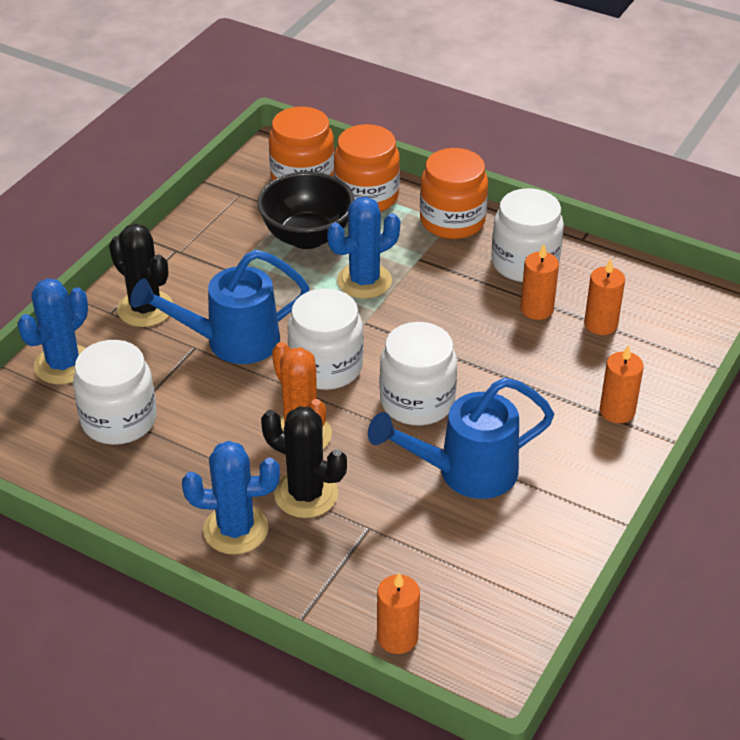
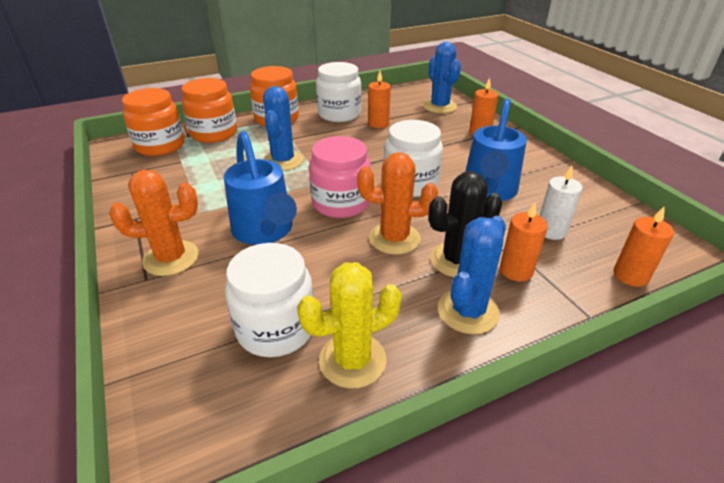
camera: 55 degrees left, 5 degrees down
(63, 364) = (164, 336): blue cactus -> blue cactus (439, 106)
(121, 482) = (352, 360): none -> yellow cactus
(145, 309) = (171, 258): black cactus -> orange cactus
(231, 342) = (265, 231): blue watering can -> blue watering can turned 45 degrees counterclockwise
(307, 237) = (213, 164): black bowl -> none
(326, 367) = (341, 203): white jar -> pink jar
(427, 551) = (551, 231): none -> white candle
(601, 324) = (411, 113): orange candle -> orange candle (516, 270)

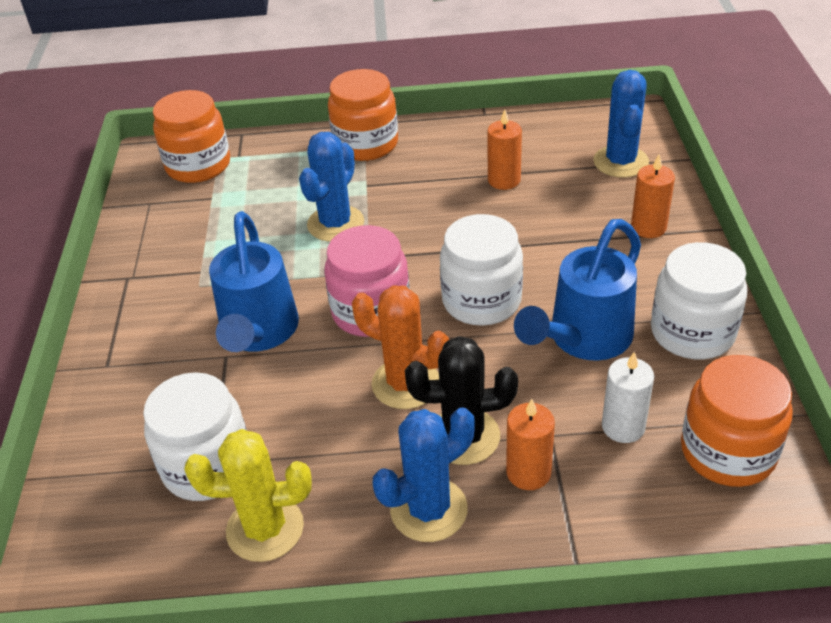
camera: 25 degrees right, 5 degrees up
(171, 258) = (142, 344): orange cactus -> none
(214, 133) = (272, 156): orange jar -> orange jar (728, 451)
(339, 114) = (458, 150): white jar -> white jar (692, 332)
(630, 275) = (680, 524): orange candle -> none

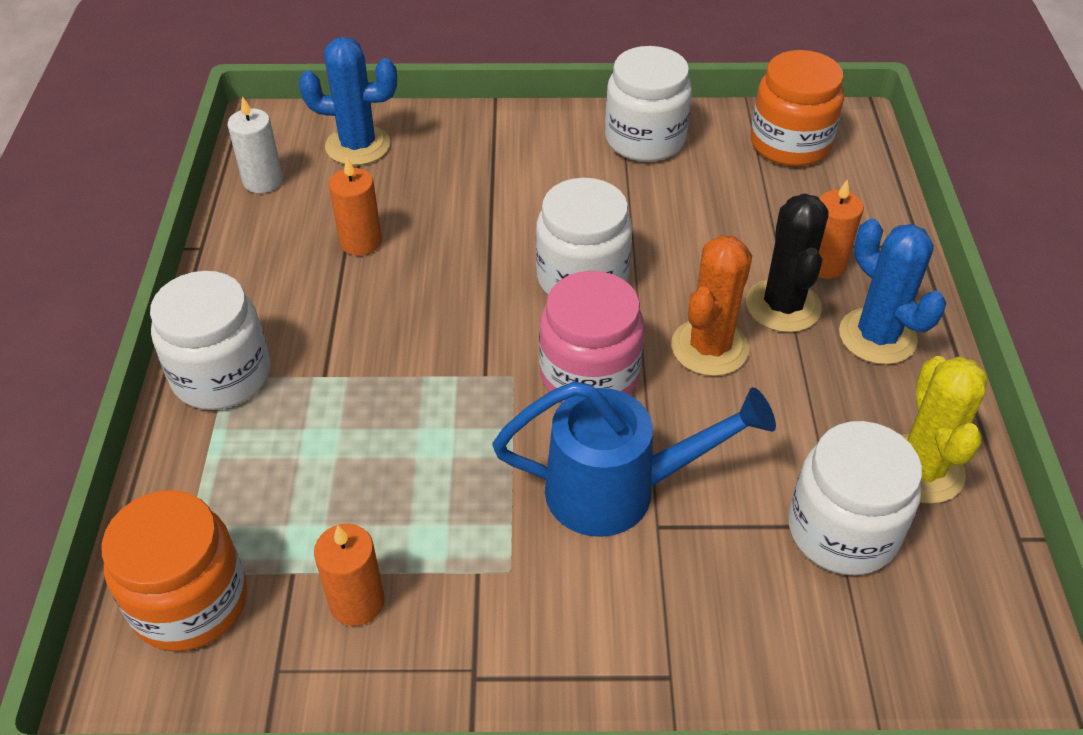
camera: 90 degrees left, 5 degrees up
(335, 224) = (405, 410): blue cactus -> none
(366, 144) = (221, 375): orange jar -> white jar
(583, 339) = (649, 209): blue watering can -> none
(623, 427) = (765, 198): white candle -> white candle (263, 181)
(648, 227) = (482, 143): orange candle -> orange candle (357, 602)

